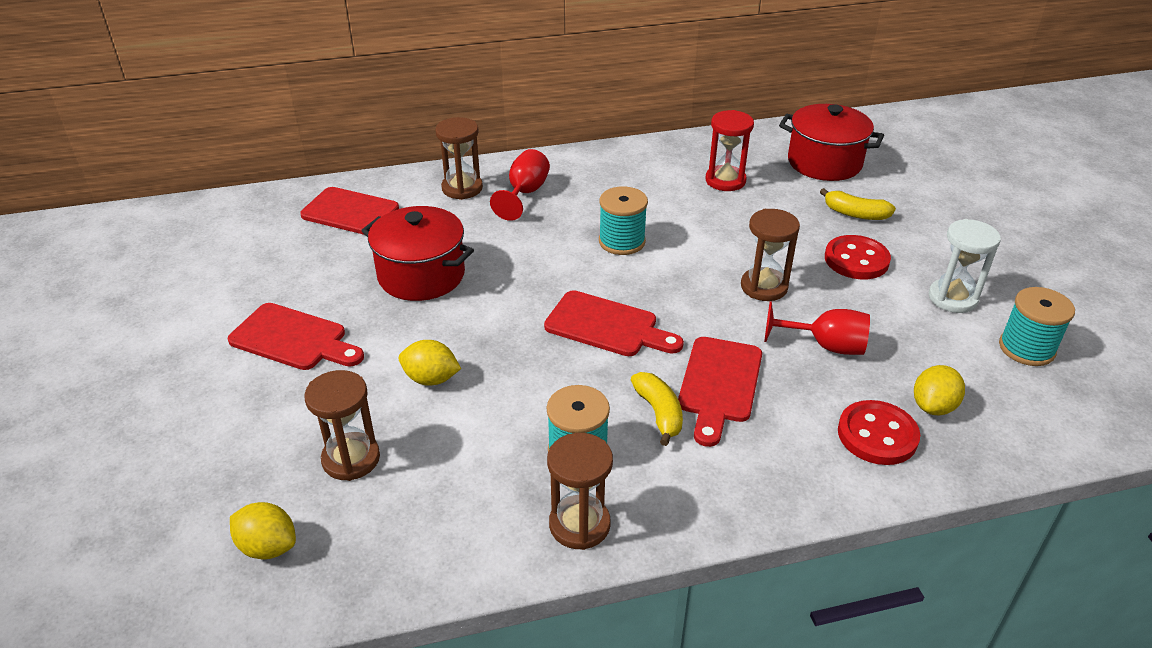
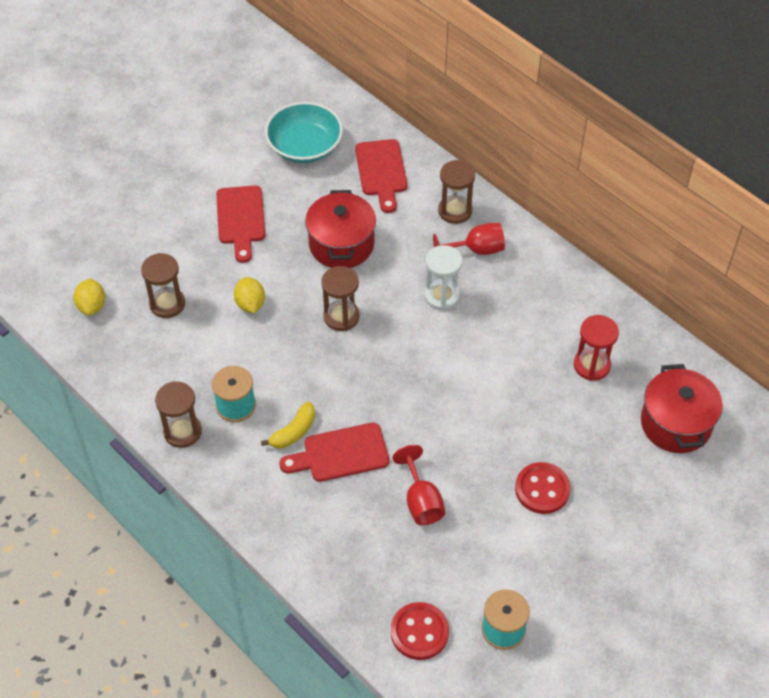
camera: 60 degrees right, 15 degrees up
(252, 251) = (305, 146): none -> turquoise bowl
(607, 326) = (358, 368): red cutting board -> none
(622, 241) = (459, 335): turquoise spool -> none
(764, 287) = (465, 441): brown hourglass -> brown hourglass (341, 317)
(855, 214) = (609, 470): yellow banana -> none
(877, 435) = (347, 557): red button -> red button (419, 632)
(933, 406) = (397, 583): yellow lemon -> none
(952, 298) = (535, 567): white hourglass -> white hourglass (442, 296)

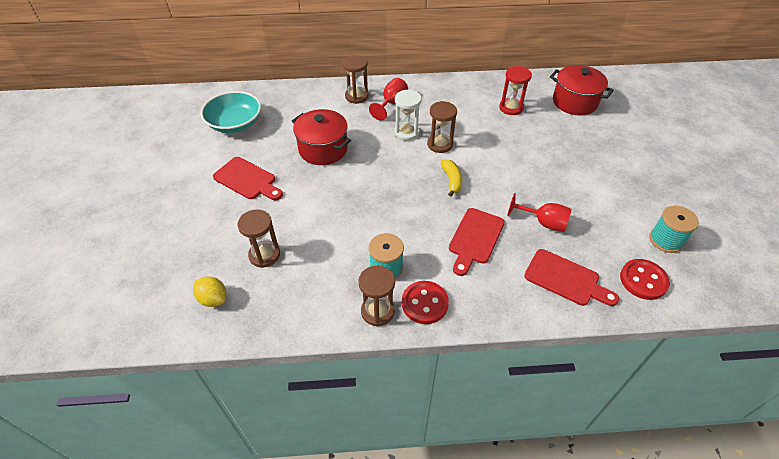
camera: 50 degrees left, 5 degrees down
(250, 304) = (316, 213): yellow lemon -> none
(293, 432) = (436, 251): yellow banana -> yellow banana (451, 180)
(341, 317) = (374, 179): brown hourglass -> brown hourglass (440, 144)
(381, 171) = (295, 106): red cutting board -> red cutting board (565, 279)
(542, 489) = (577, 169): red button -> red button (424, 303)

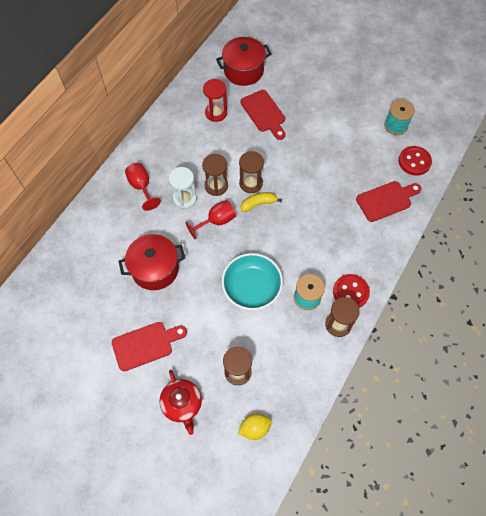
camera: 55 degrees left, 15 degrees up
(206, 232) = (182, 404): none -> red teapot
(235, 123) = (63, 320): turquoise bowl -> turquoise bowl (252, 287)
(356, 96) = (110, 206): brown hourglass -> brown hourglass (251, 183)
(451, 180) = (258, 204): yellow banana -> yellow banana turned 45 degrees counterclockwise
(475, 238) = (320, 226): red cutting board -> red cutting board (264, 113)
(543, 222) = (336, 178): red goblet -> red goblet (216, 221)

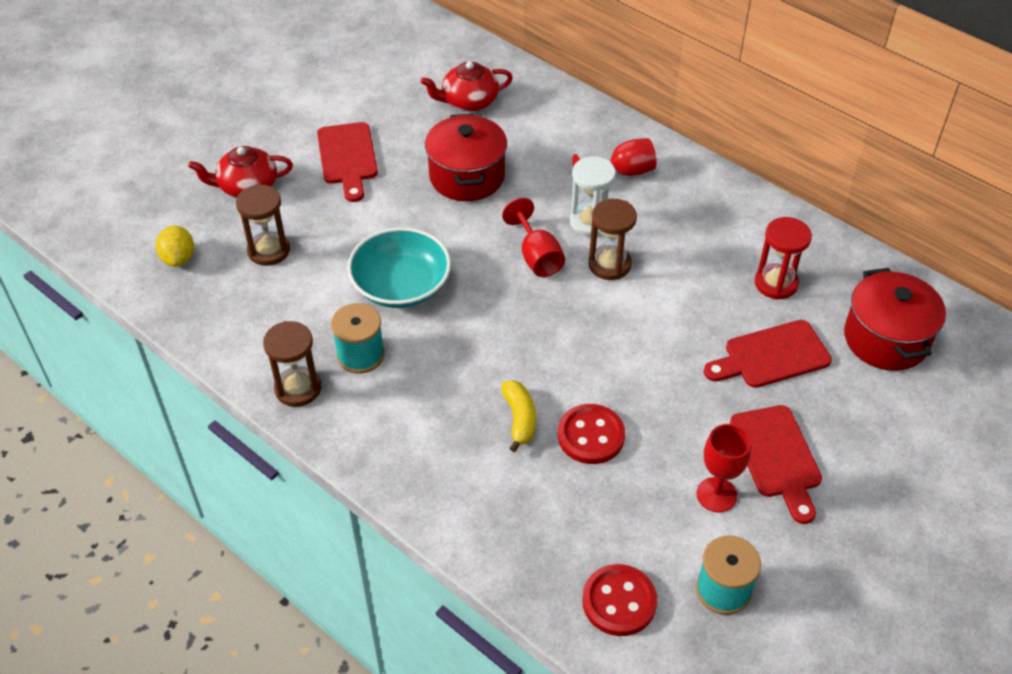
camera: 100 degrees right, 15 degrees down
(82, 281) = (469, 101): none -> red teapot
(251, 183) = (607, 312): brown hourglass -> none
(258, 204) = (561, 317): yellow banana -> yellow banana (519, 419)
(349, 130) = (716, 495): none -> red goblet
(350, 292) = (350, 419): red button -> red button (591, 436)
(386, 200) = (530, 522): red cutting board -> red cutting board (777, 457)

